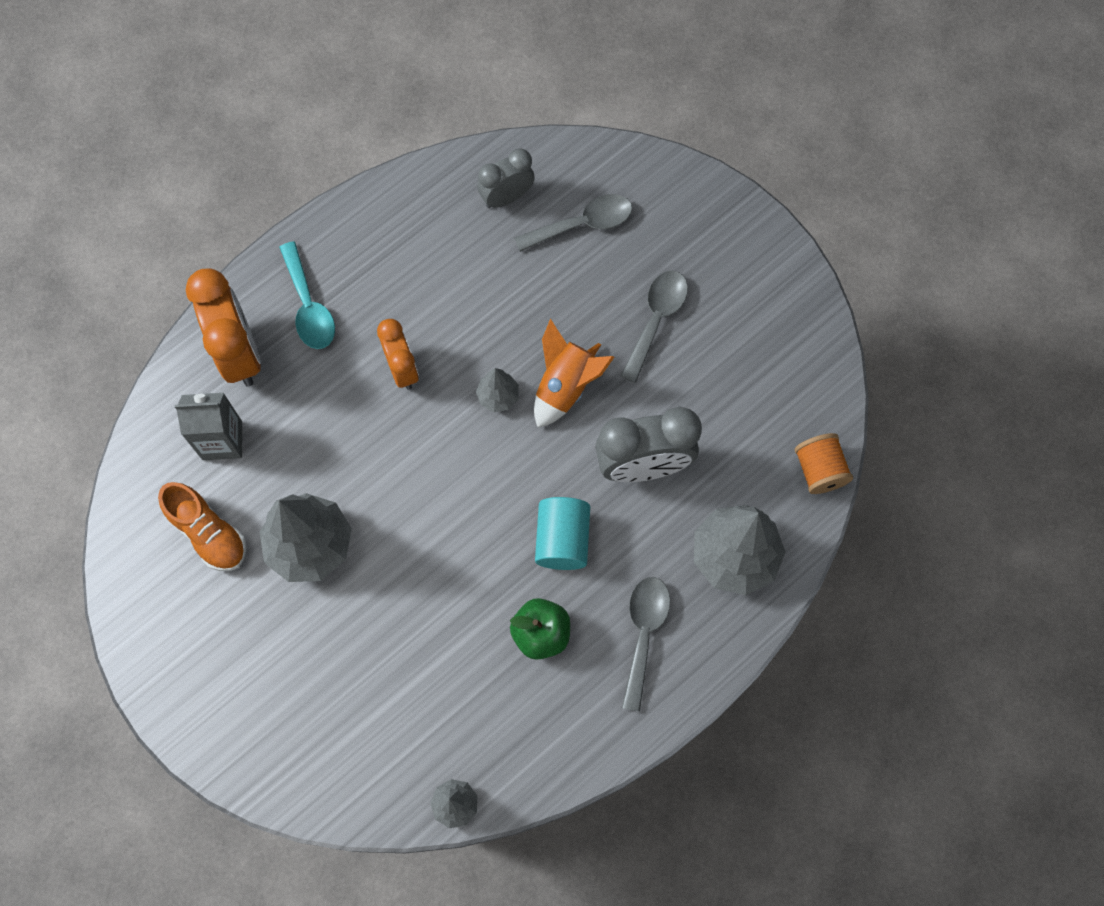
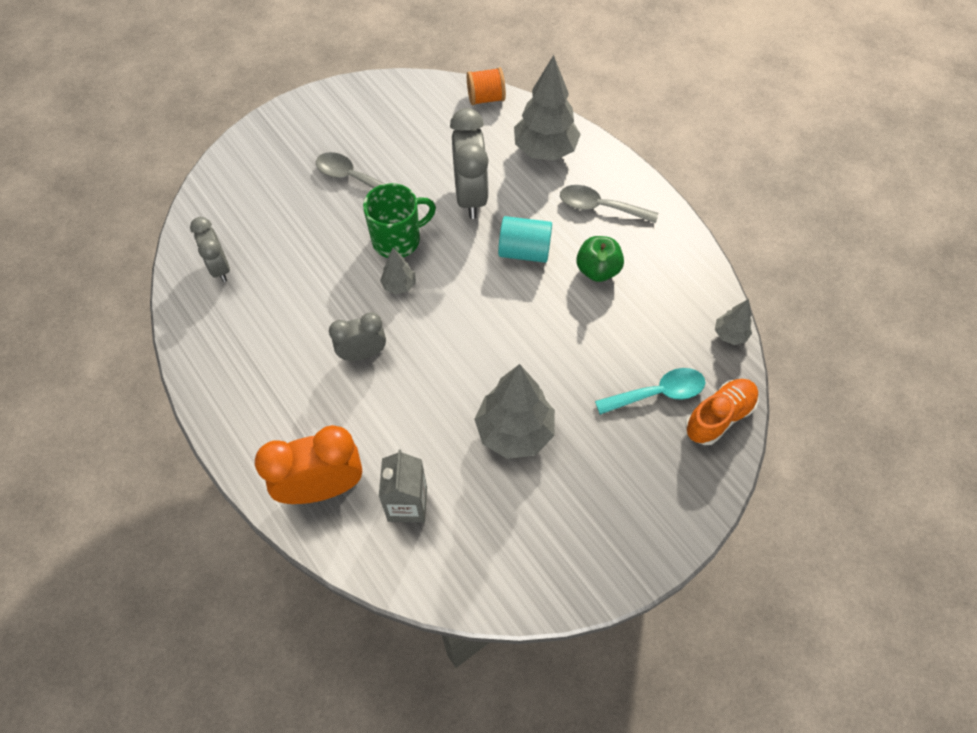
camera: 85 degrees left, 10 degrees down
(208, 533) = (496, 517): orange shoe -> orange shoe (719, 417)
(309, 306) = (287, 426): turquoise spoon -> turquoise spoon (657, 393)
(402, 369) = (363, 353): orange clock -> grey clock
(565, 386) = (398, 240): orange rocket -> green mug
(582, 224) = (259, 218): grey spoon -> none

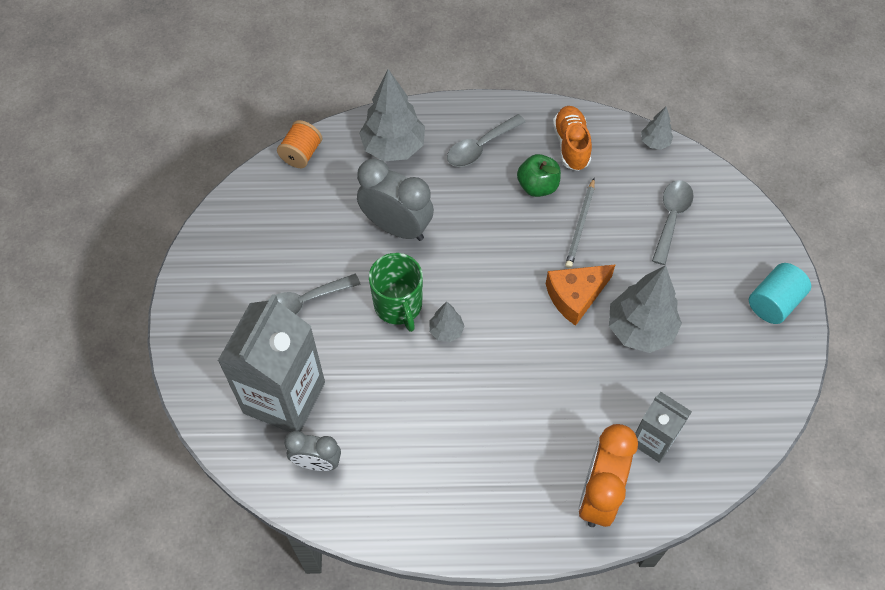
camera: 55 degrees left, 0 degrees up
(261, 215) = (284, 397): none -> grey carton
(363, 353) = (493, 396): grey clock -> none
(398, 240) = (398, 305): green mug -> green mug turned 150 degrees clockwise
(508, 361) = (575, 296): none -> orange cheese
(524, 251) = (482, 223): turquoise cylinder -> turquoise cylinder (774, 302)
(585, 324) = (580, 225): none -> grey pencil
(657, 393) = (671, 218): turquoise spoon -> grey spoon
(719, 417) = (715, 194): orange shoe -> orange shoe (571, 145)

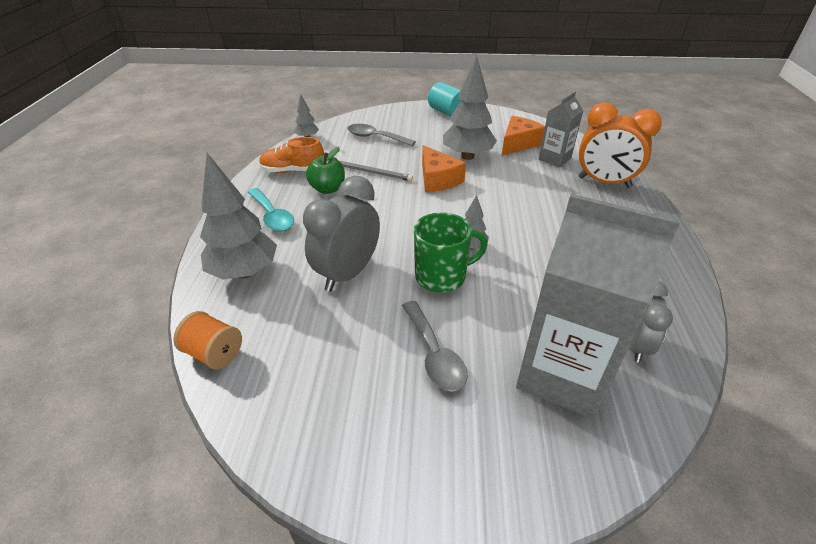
camera: 85 degrees left, 20 degrees down
(480, 147) = (272, 216): grey spoon -> turquoise spoon
(690, 396) = (518, 143): none -> orange cheese

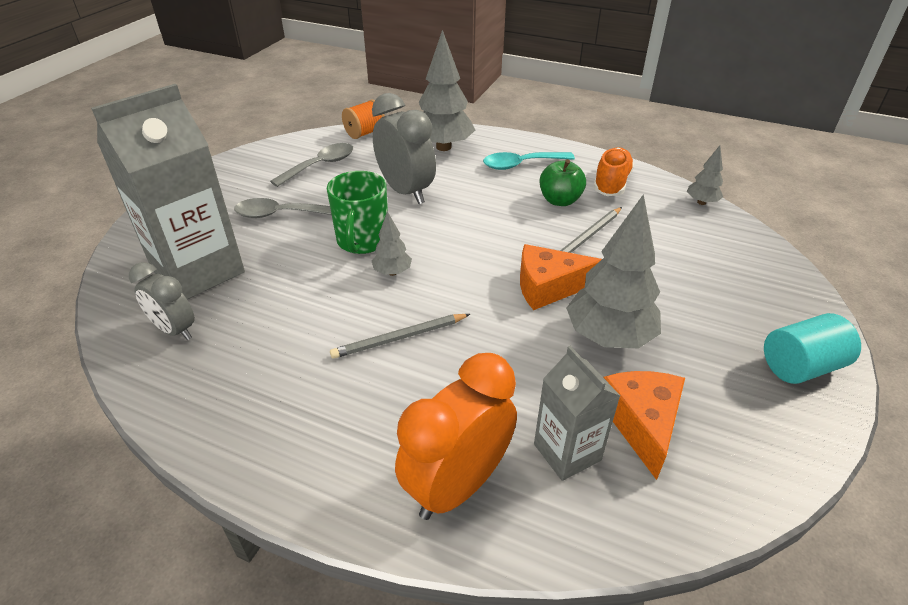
camera: 110 degrees right, 0 degrees up
(375, 137) = (694, 258): grey spoon -> grey spoon (320, 165)
(518, 143) = (642, 423): orange cheese -> orange cheese turned 150 degrees counterclockwise
(532, 224) = (399, 338): none -> grey pencil

